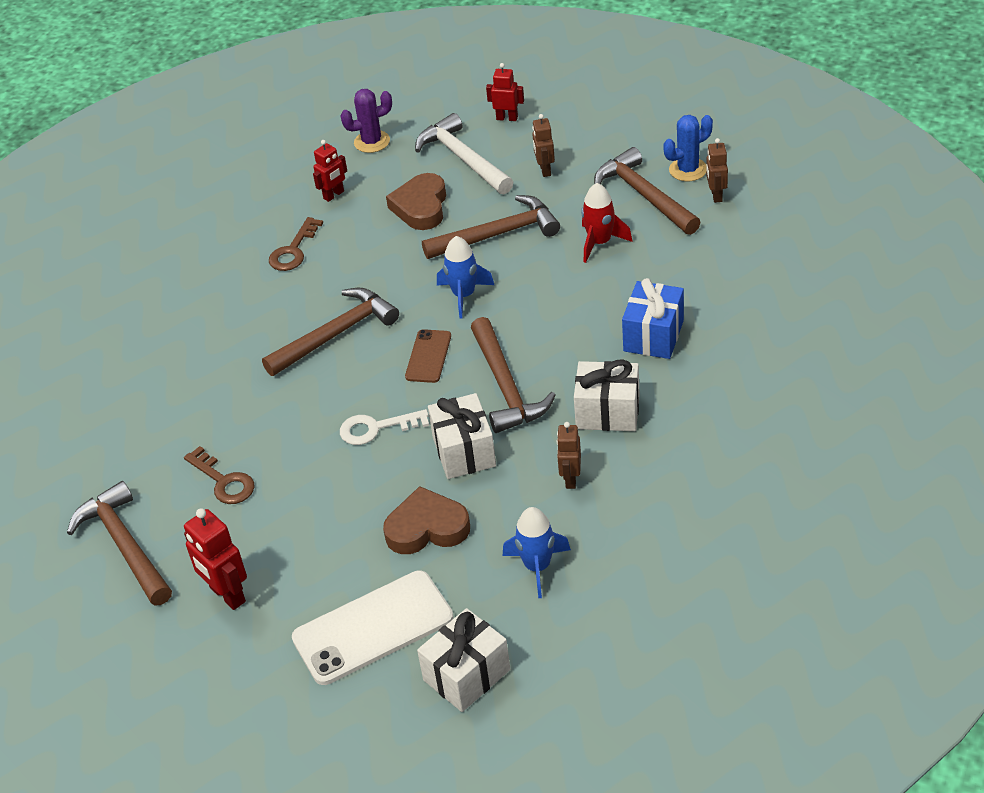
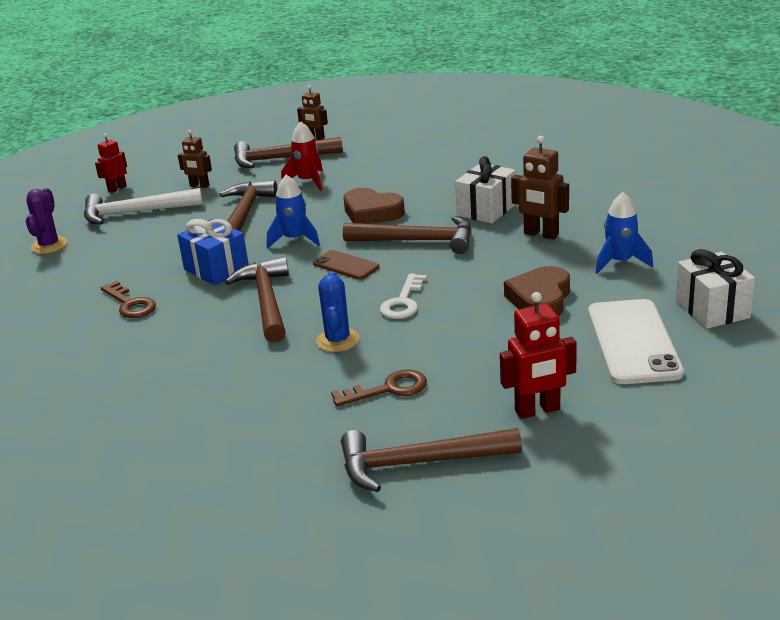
camera: 65 degrees left, 15 degrees down
(334, 195) = (88, 273): red robot -> none
(421, 207) = (165, 239): brown heart -> brown heart (372, 212)
(464, 451) = (470, 269): white gift -> none
(570, 479) = (541, 234): brown robot -> brown robot, size x1.53
(653, 336) = (427, 181): blue gift -> blue gift (216, 269)
(688, 170) = (276, 141): blue cactus -> blue cactus (337, 340)

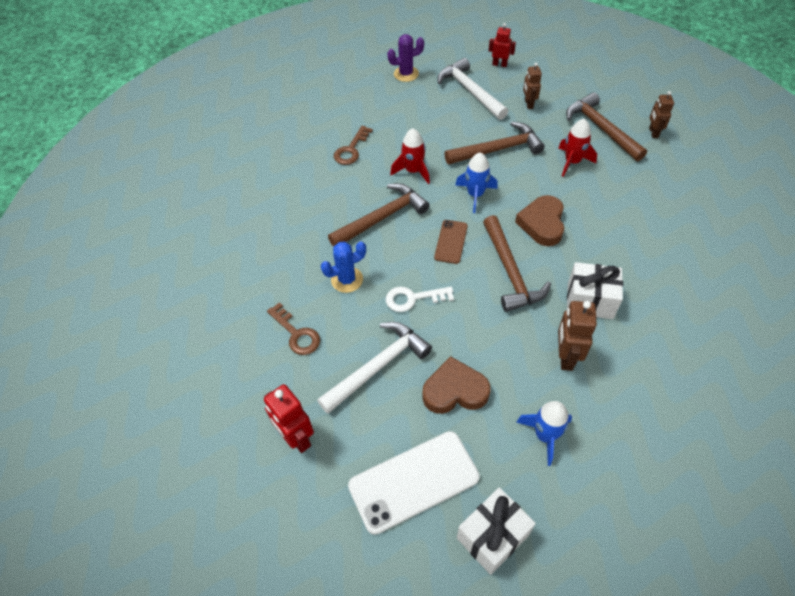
camera: 65 degrees right, 25 degrees up
(216, 269) = (413, 171): blue gift -> red rocket
(419, 463) = (218, 384): brown hammer -> none
(478, 339) = (378, 366): none -> white hammer

